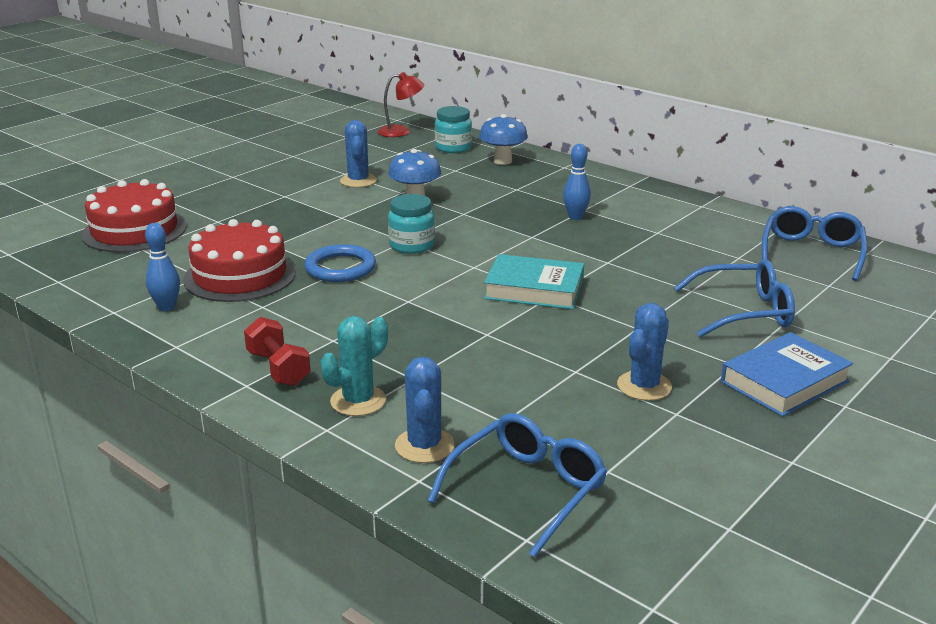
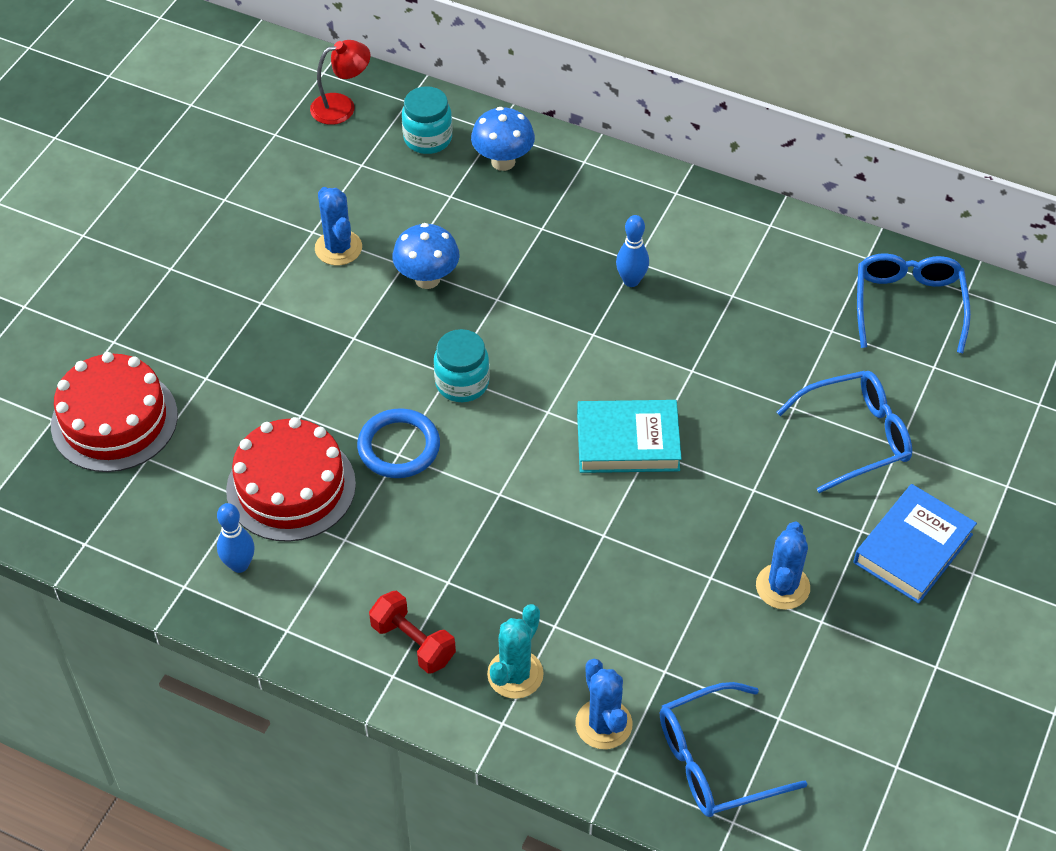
camera: 15 degrees left, 25 degrees up
(527, 490) = (715, 761): blue glasses -> blue glasses turned 135 degrees counterclockwise

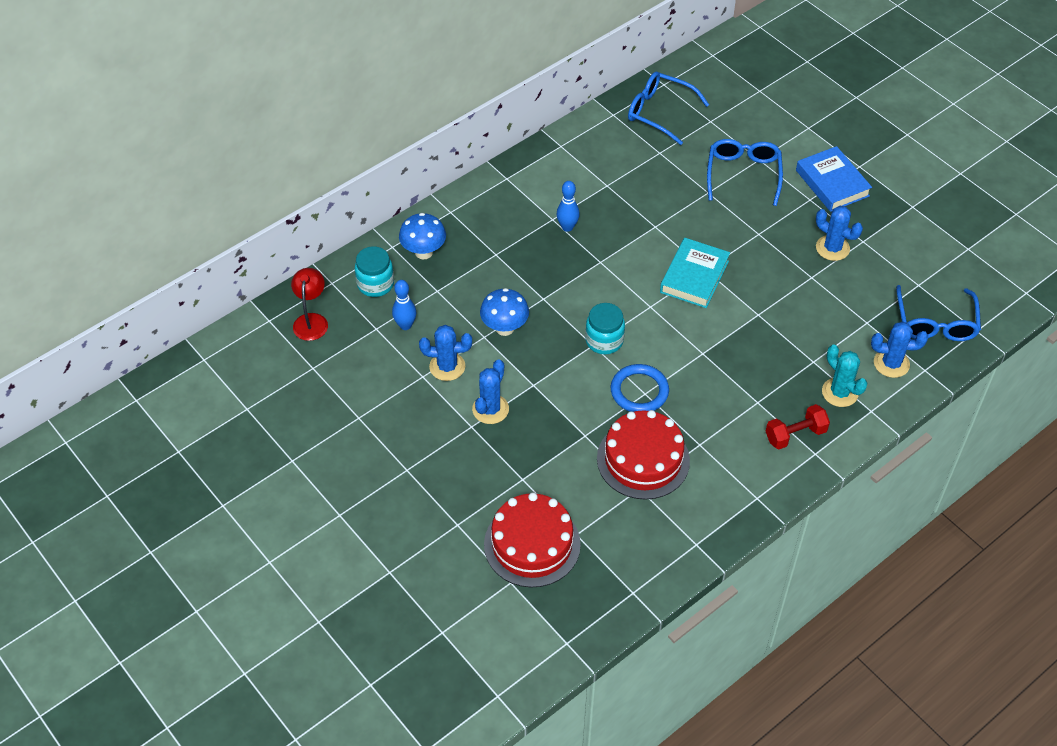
camera: 65 degrees left, 0 degrees up
(239, 565) = (693, 507): blue bowling pin -> blue bowling pin (405, 325)
(295, 311) = (490, 409): none -> blue cactus

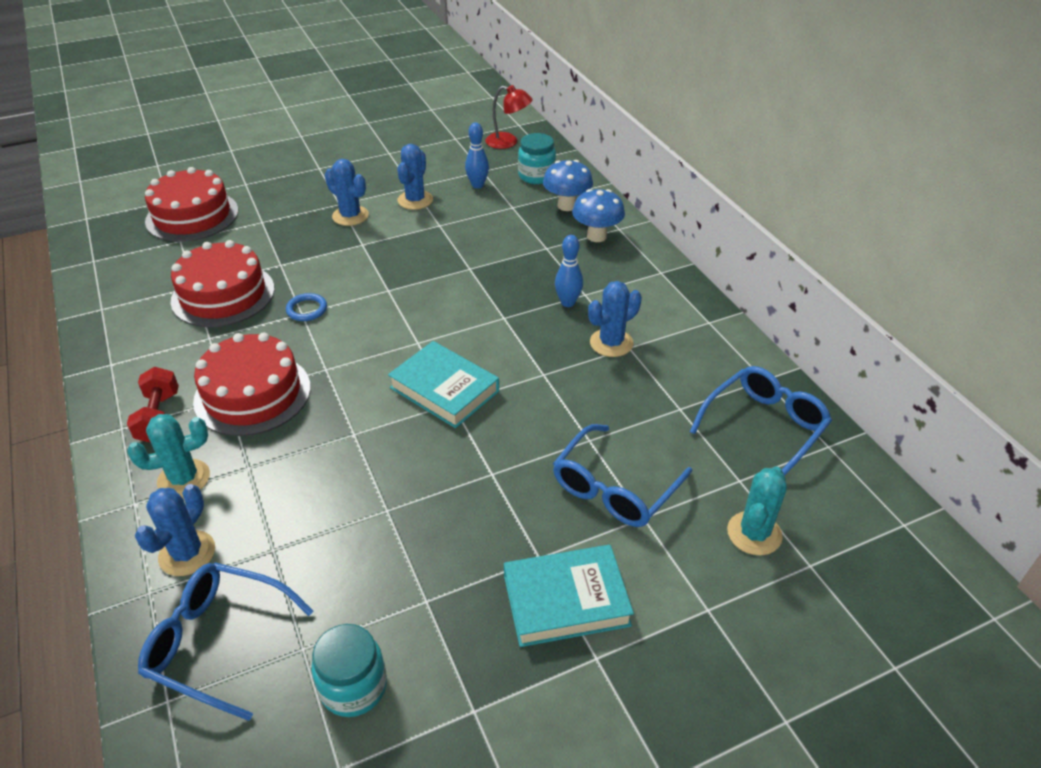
camera: 105 degrees right, 10 degrees down
(504, 328) = (443, 238): blue mushroom -> blue mushroom (596, 236)
(604, 340) = (388, 298): turquoise jar -> turquoise jar (353, 687)
(639, 391) = (307, 309): blue ring -> blue ring, size x0.61
(743, 174) = (614, 488): blue glasses -> blue glasses turned 105 degrees clockwise
(747, 387) = (252, 394): none -> red cake
(748, 113) = (754, 533): none -> turquoise cactus
(832, 183) = (566, 600): blue book -> turquoise book
(832, 248) = (428, 554): blue cactus -> blue cactus (611, 343)

